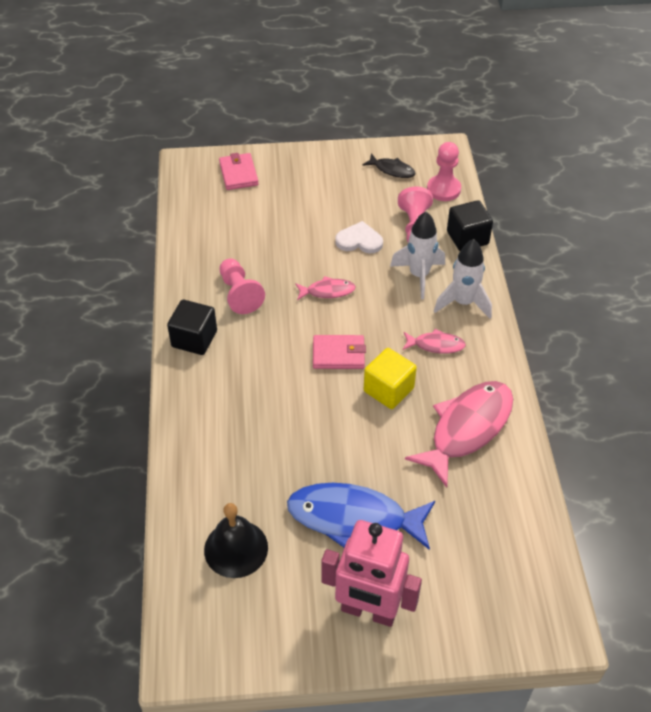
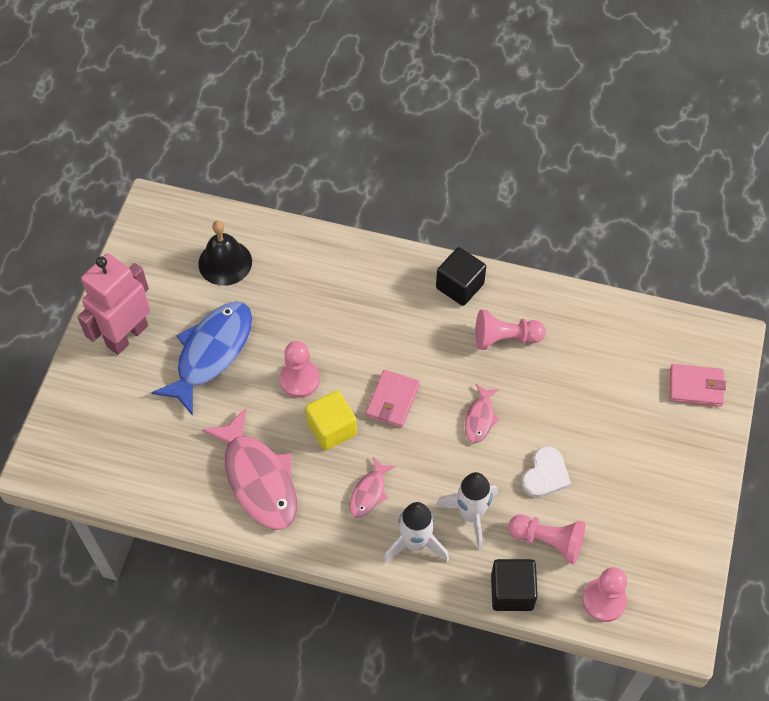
camera: 110 degrees right, 10 degrees up
(349, 431) = (300, 380): none -> pink pawn
(392, 170) = (657, 555): black fish -> none

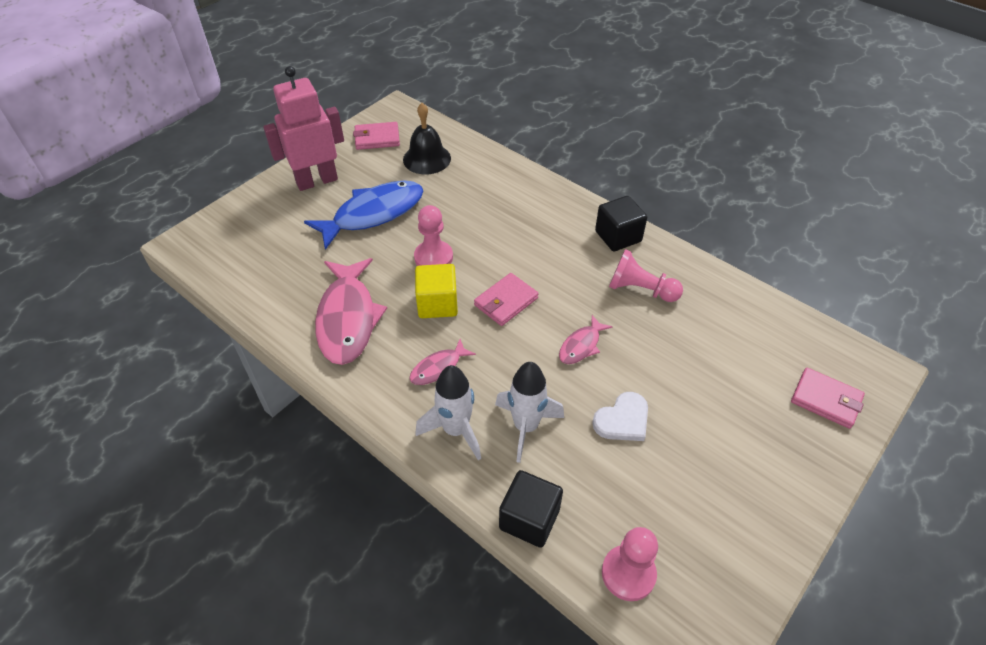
camera: 25 degrees right, 10 degrees down
(156, 255) = (377, 138): none -> pink wallet
(548, 541) = (594, 484): pink pawn -> none

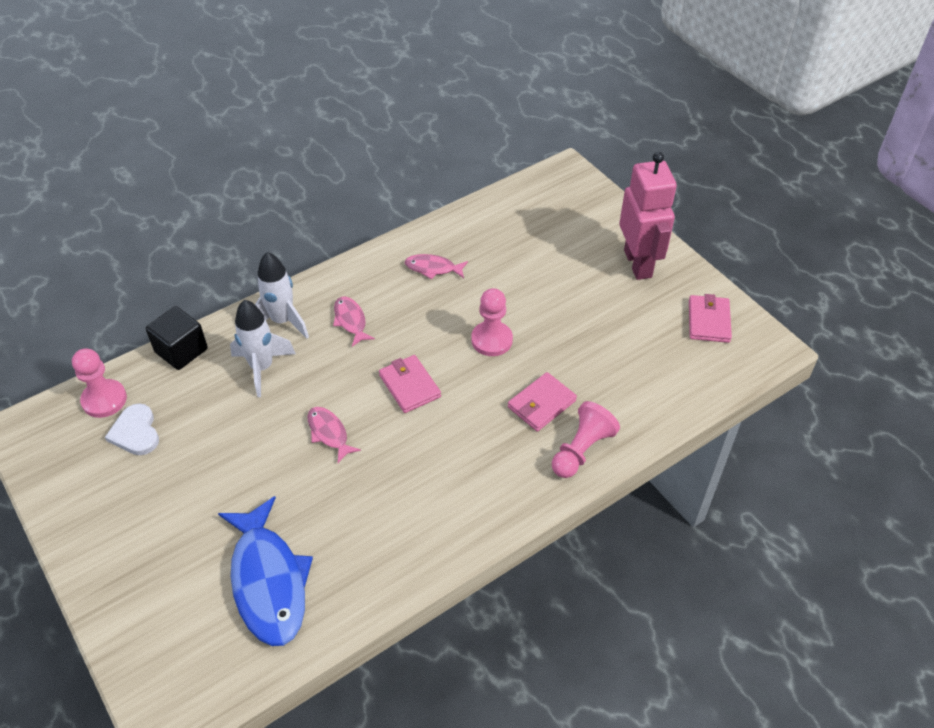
camera: 105 degrees right, 0 degrees up
(348, 319) = (433, 268): pink fish -> pink fish, size x0.49
(373, 214) = (572, 302): blue fish -> blue fish (268, 581)
(427, 159) = (660, 361): black bell -> none
(437, 304) = (427, 333): yellow cube -> none
(618, 236) = (471, 517): black cube -> none
(622, 420) = (233, 440): white heart -> white heart (135, 432)
(640, 289) = (381, 511): pink pawn -> pink pawn (581, 450)
(825, 400) = (163, 632): pink wallet -> pink wallet (541, 404)

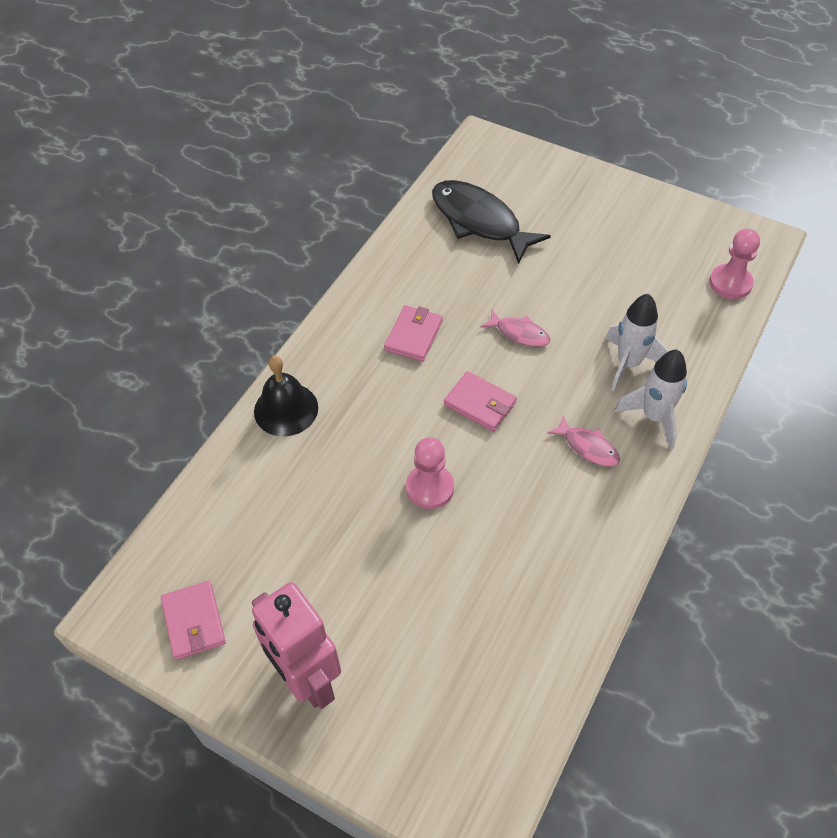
camera: 155 degrees right, 5 degrees up
(135, 432) = (676, 271): white heart -> none
(181, 350) = (715, 349): black cube -> none
(268, 581) = (479, 221): blue fish -> black fish
(433, 268) = (550, 553): pink fish -> none
(541, 404) = (343, 438): pink wallet -> pink wallet (413, 336)
(581, 450) = (286, 409): pink pawn -> black bell

